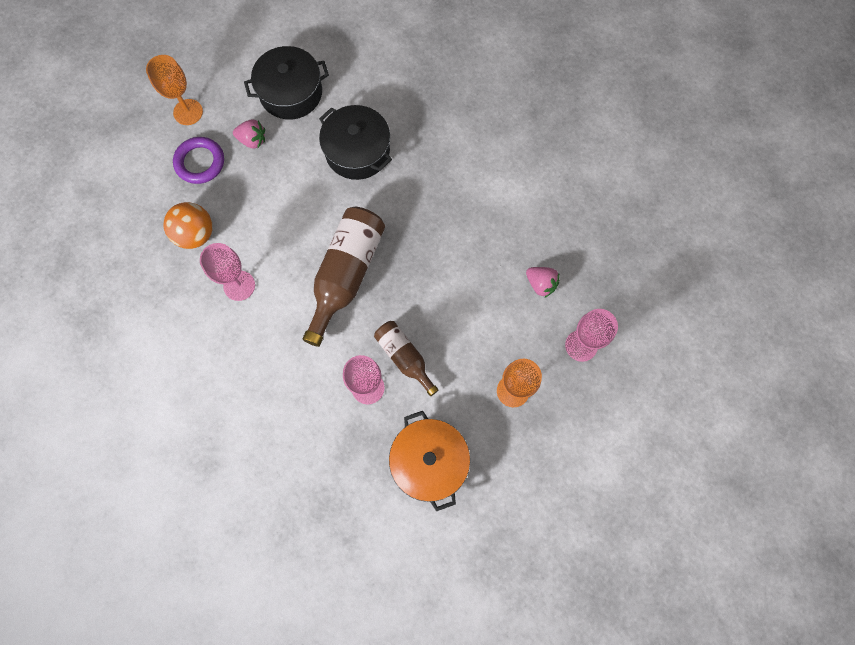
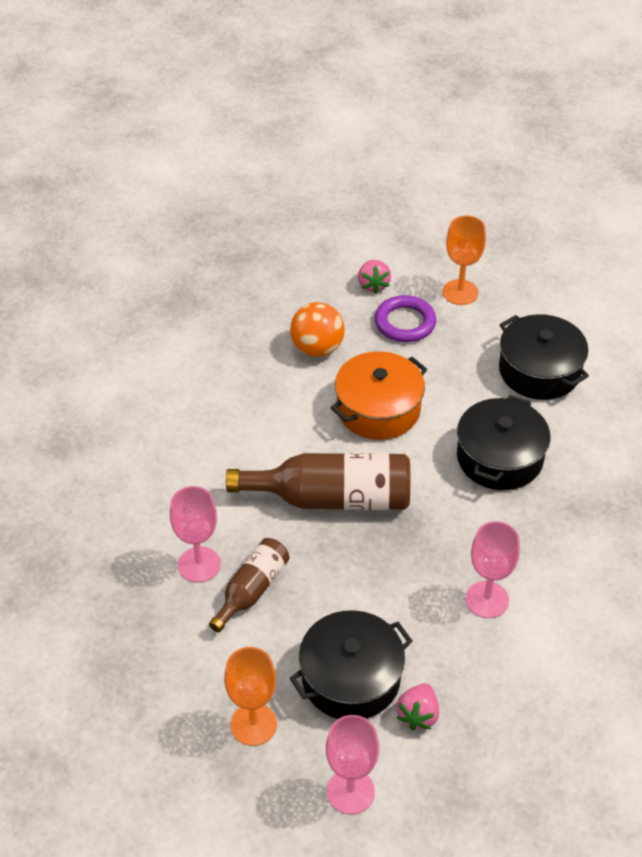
camera: 70 degrees right, 25 degrees down
(239, 285) = (274, 405): pink goblet -> pink goblet (487, 600)
(252, 140) = (457, 357): pink strawberry -> pink strawberry (373, 285)
(429, 461) = (128, 657): orange pot -> orange pot (378, 409)
(499, 316) = (351, 678): none -> black pot

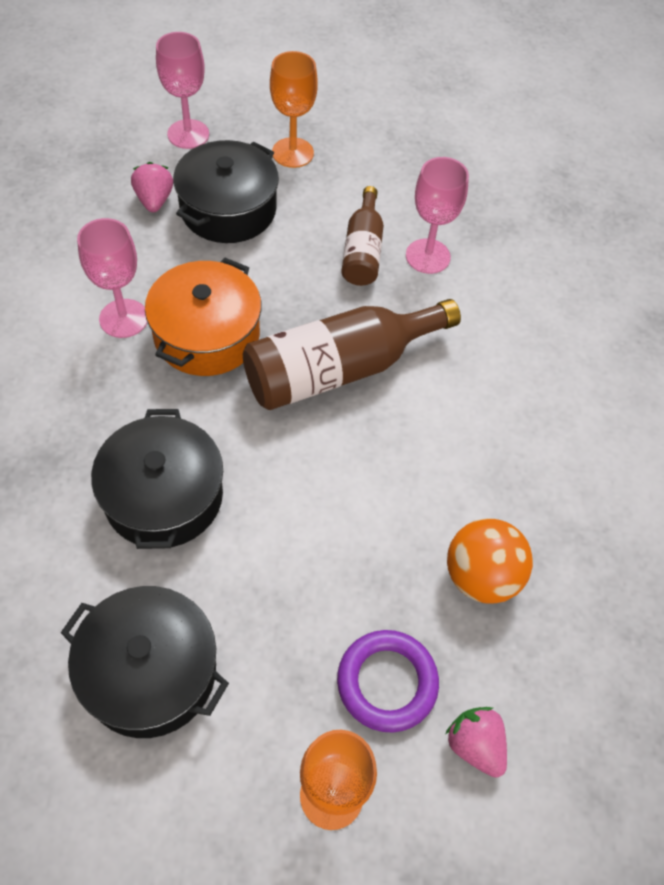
camera: 150 degrees right, 10 degrees up
(378, 409) = (348, 508): orange pot -> orange pot (206, 334)

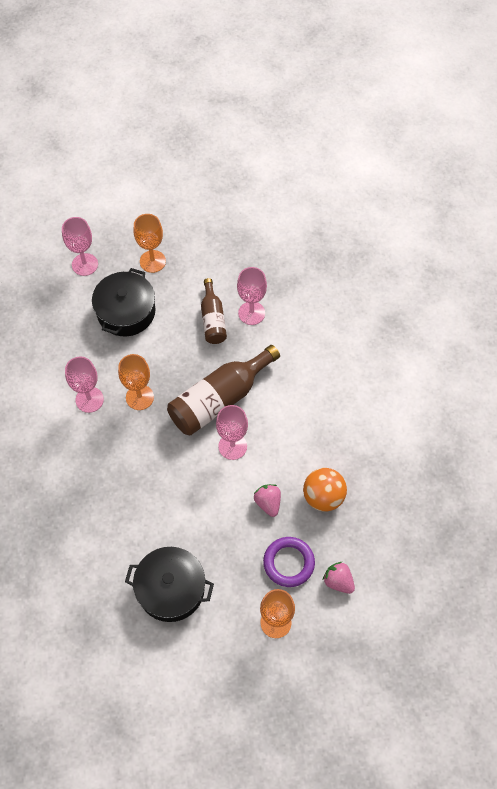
camera: 10 degrees left, 5 degrees up
(154, 200) = (80, 317): pink strawberry -> pink strawberry (268, 503)
(164, 496) = (147, 497): black pot -> none
(206, 334) = (139, 397): orange pot -> orange goblet
(339, 449) = (232, 446): none -> pink goblet

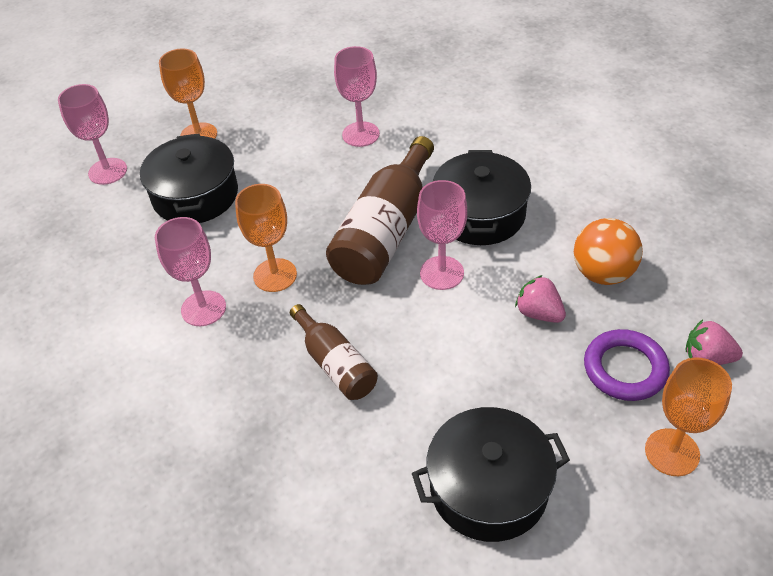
camera: 25 degrees left, 15 degrees down
(213, 319) = (316, 158): brown bottle -> brown bottle (335, 364)
(282, 416) = (480, 214): none -> black pot

